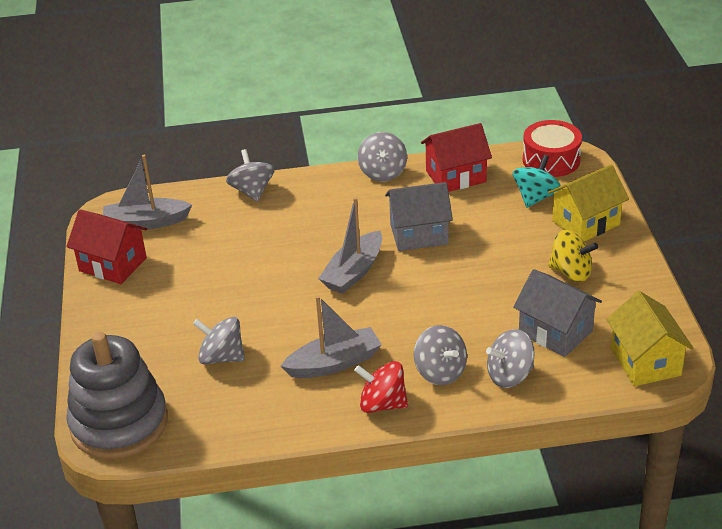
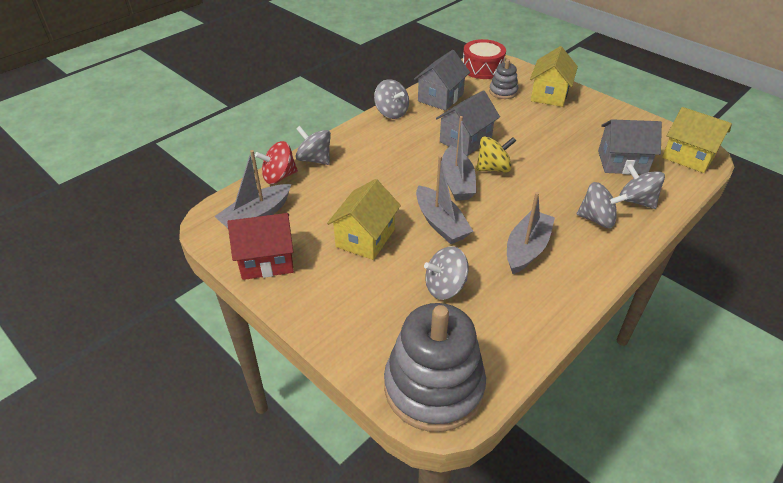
camera: 40 degrees left, 5 degrees up
(209, 284) = (365, 238): none -> yellow house
(288, 302) = (440, 223): none -> grey boat
(382, 404) = (593, 259): red spinning top -> red spinning top (279, 176)
(456, 176) = (440, 97): red house -> grey house
(510, 375) = (636, 200): grey spinning top -> grey spinning top turned 105 degrees clockwise
(535, 197) = (503, 92): turquoise spinning top -> grey stacking toy
(571, 272) = (581, 125): yellow spinning top -> yellow spinning top (493, 168)

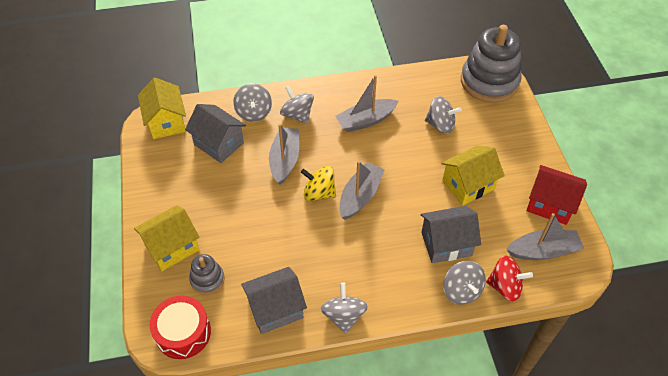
camera: 145 degrees left, 10 degrees up
(440, 223) = (405, 168): grey boat -> grey boat (285, 160)
(465, 140) = (310, 235): grey house -> grey house (446, 244)

